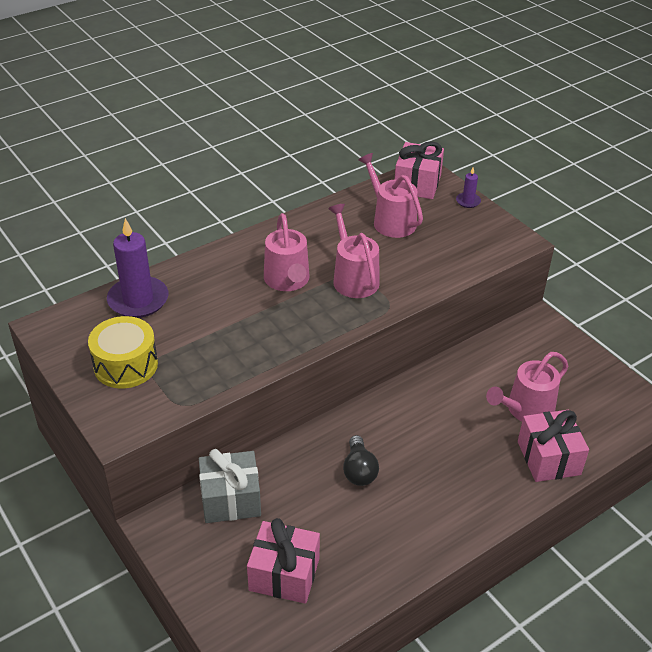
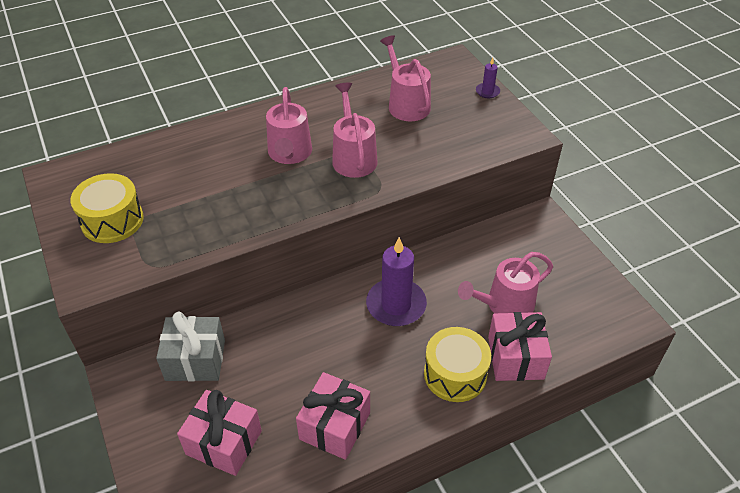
camera: 10 degrees right, 5 degrees up
(138, 300) = (145, 159): purple candle -> purple candle (396, 305)
(359, 471) = (324, 347): black light bulb -> none
(417, 184) = (442, 70): pink gift -> pink gift (335, 426)
(494, 481) = (455, 374): none -> yellow drum

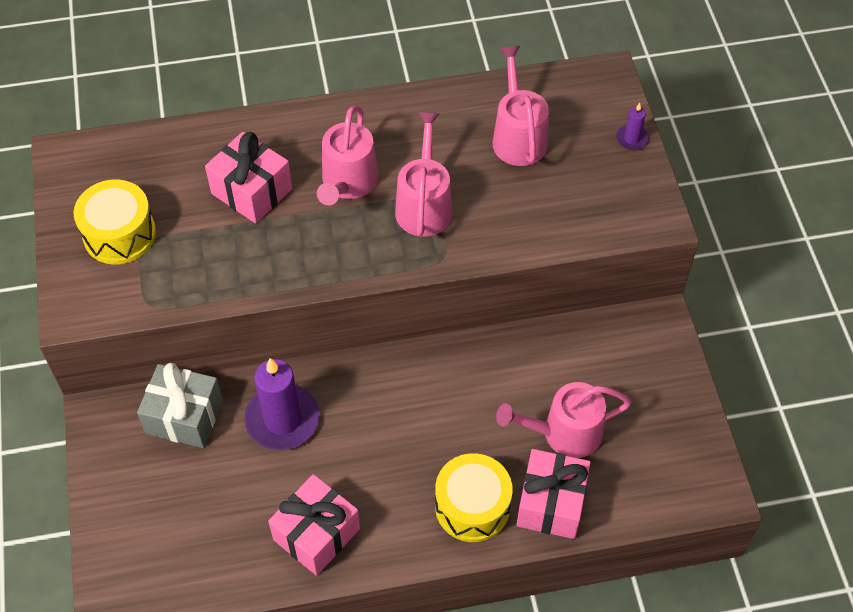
camera: 15 degrees right, 10 degrees up
(224, 442) = (192, 522): pink gift -> pink gift (252, 191)
(396, 305) = (433, 402): purple candle -> purple candle (282, 419)

